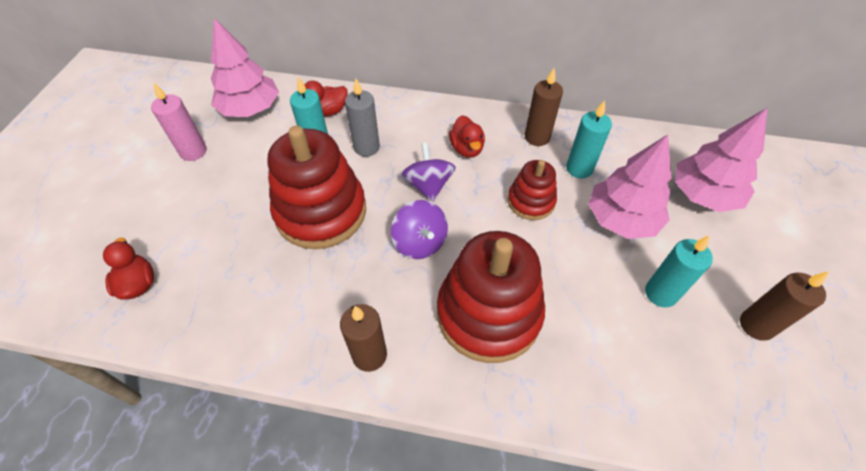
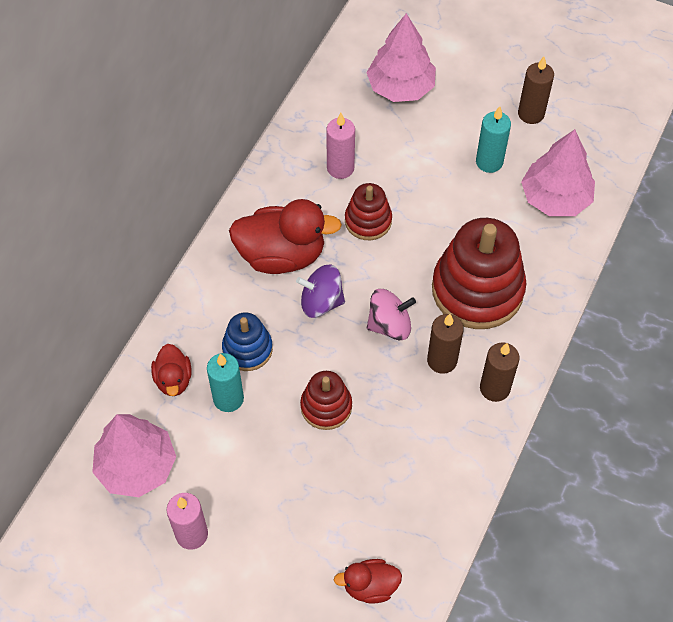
camera: 75 degrees left, 5 degrees up
(321, 212) = (326, 406): red stacking toy -> red stacking toy, size x0.53
(366, 147) = (247, 349): grey candle -> blue stacking toy
(420, 242) = (389, 325): purple spinning top -> pink spinning top
(466, 149) = (282, 255): red duck -> red duck, size x1.87
(537, 137) = (287, 188): brown candle -> brown candle (442, 360)
(579, 169) = (340, 168): turquoise candle -> pink candle
(621, 219) = (409, 158): pink tree -> pink tree (555, 198)

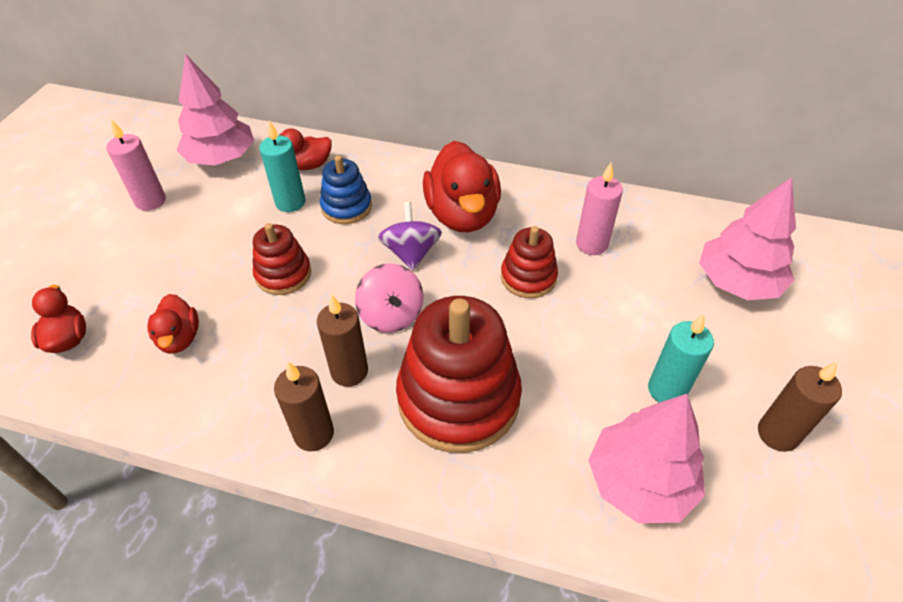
camera: 80 degrees right, 10 degrees down
(386, 490) = (179, 338): none -> red duck

